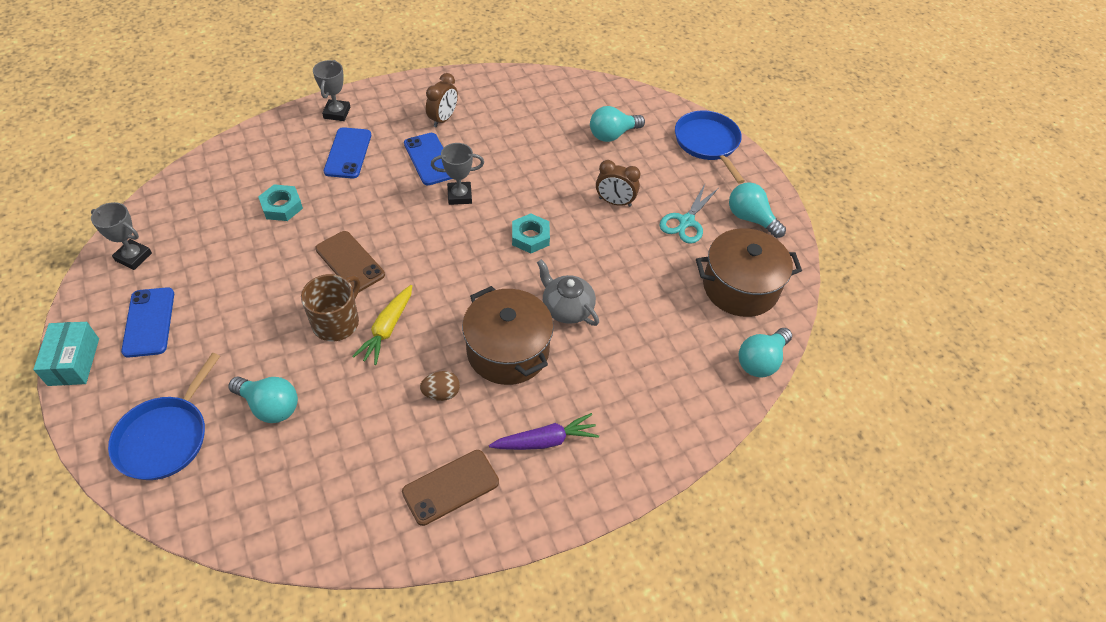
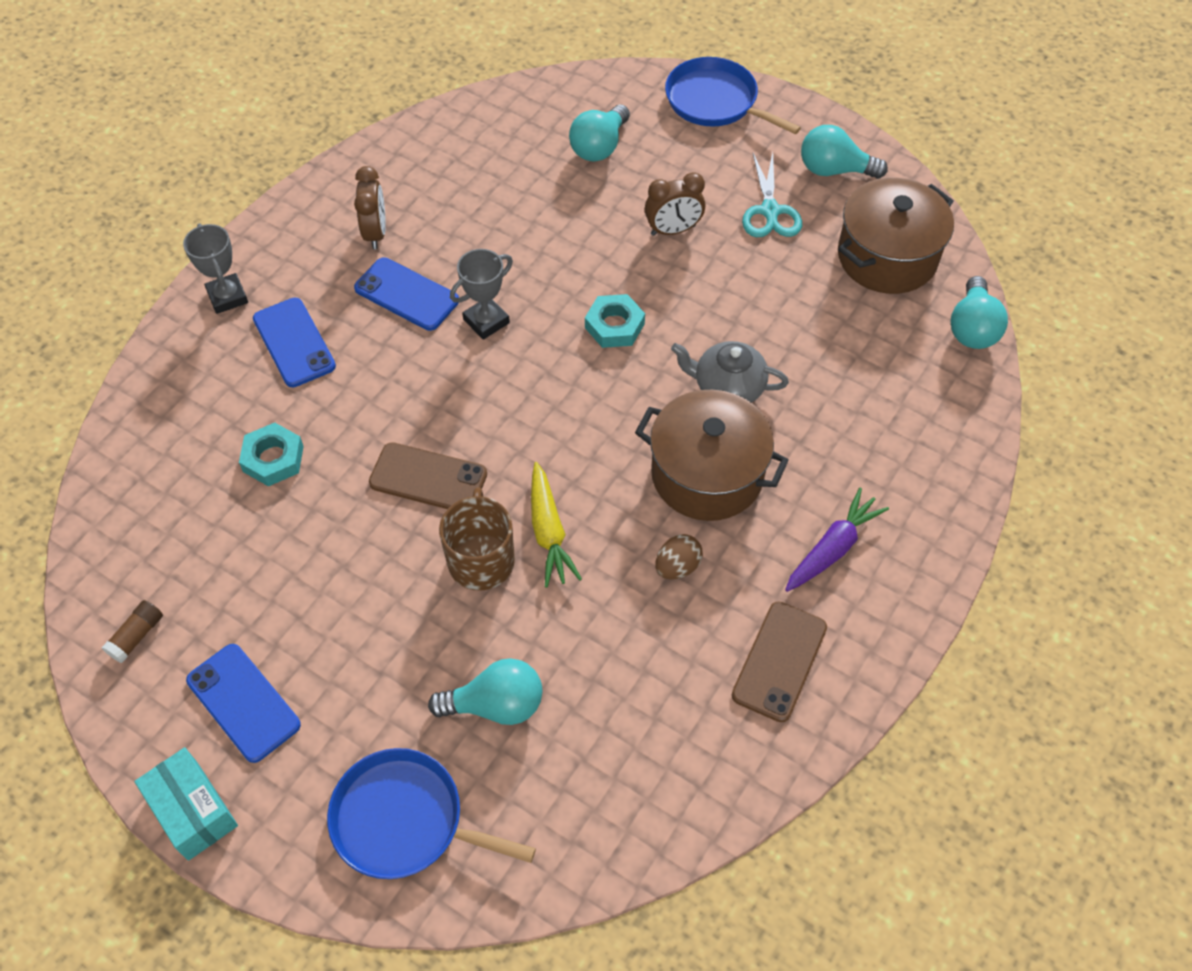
camera: 30 degrees left, 5 degrees up
(133, 257) = (137, 636): grey trophy -> brown glue stick
(165, 437) = (404, 820): blue pan -> blue pan turned 120 degrees clockwise

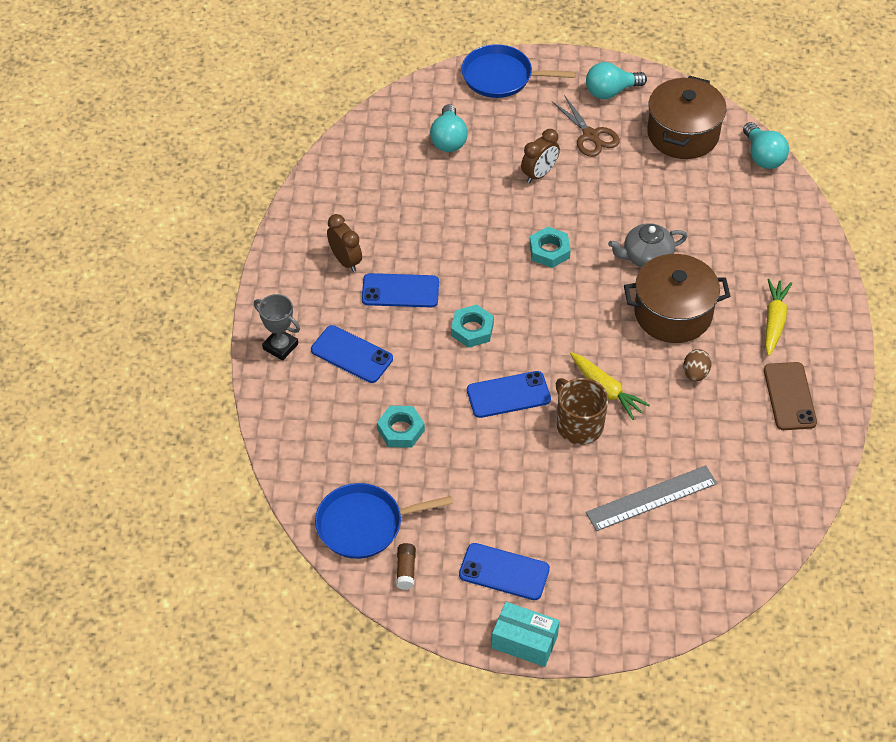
camera: 30 degrees left, 5 degrees down
(404, 820) = (649, 582): blue pan -> blue pan (364, 524)
(428, 478) = (508, 395): brown phone -> blue phone
(450, 378) = (472, 329): none -> turquoise nut
(486, 321) = (466, 284): grey trophy -> none
(496, 705) = (651, 498): turquoise light bulb -> grey ruler
(770, 211) = (590, 135): turquoise scissors -> brown scissors
(832, 548) = (774, 321): purple carrot -> yellow carrot

